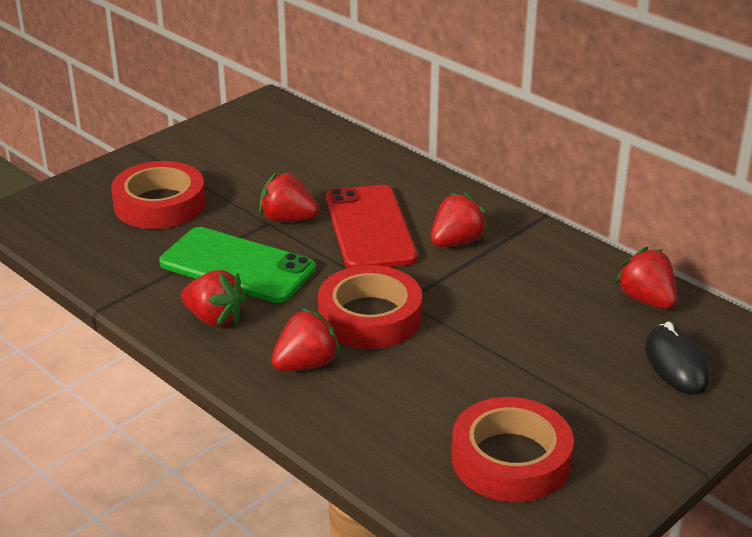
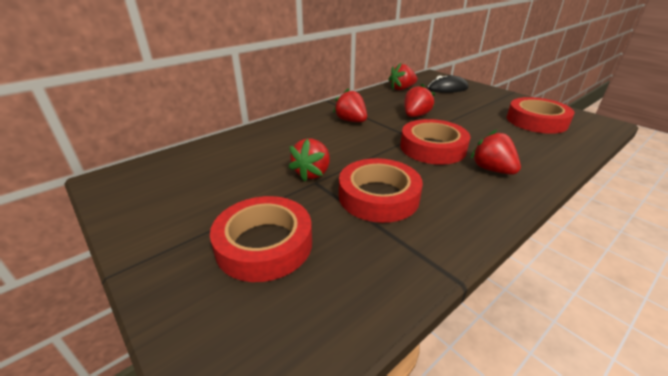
camera: 85 degrees left, 0 degrees up
(214, 318) = (453, 207): red strawberry -> red strawberry (415, 115)
(237, 266) = (378, 196): green phone -> red tape
(370, 228) = (331, 144): red phone -> none

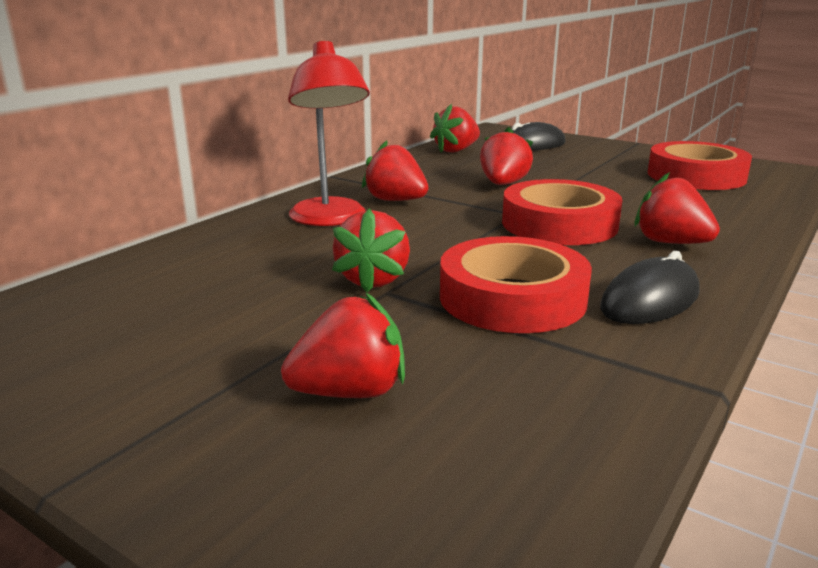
camera: 15 degrees left, 10 degrees down
(264, 244) = (350, 392): red tape -> red strawberry
(311, 130) = (330, 219): none -> red lamp
(456, 210) = (650, 300): none -> black mouse

